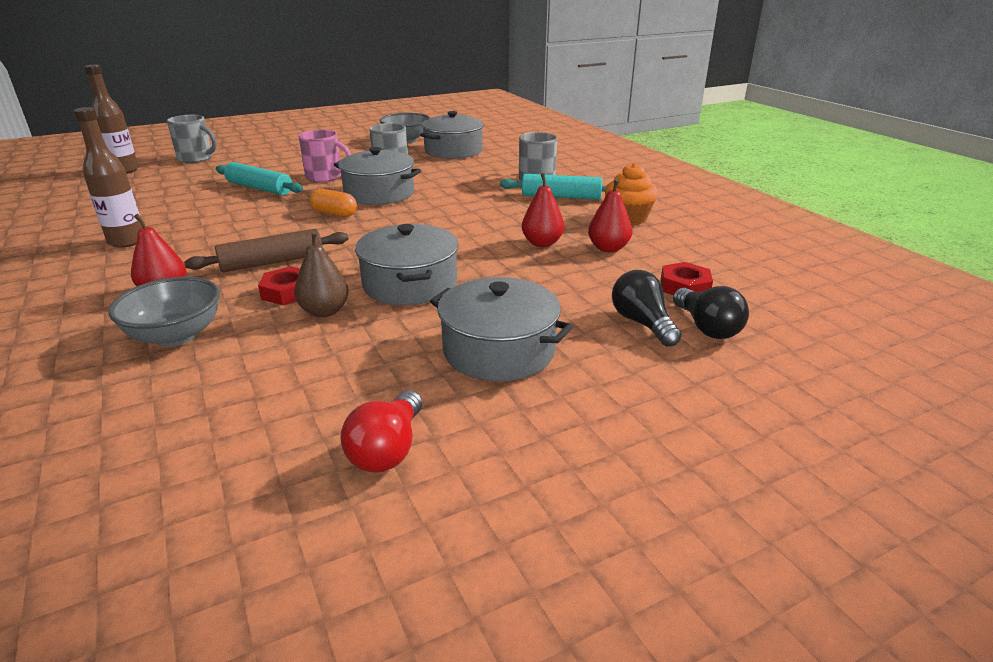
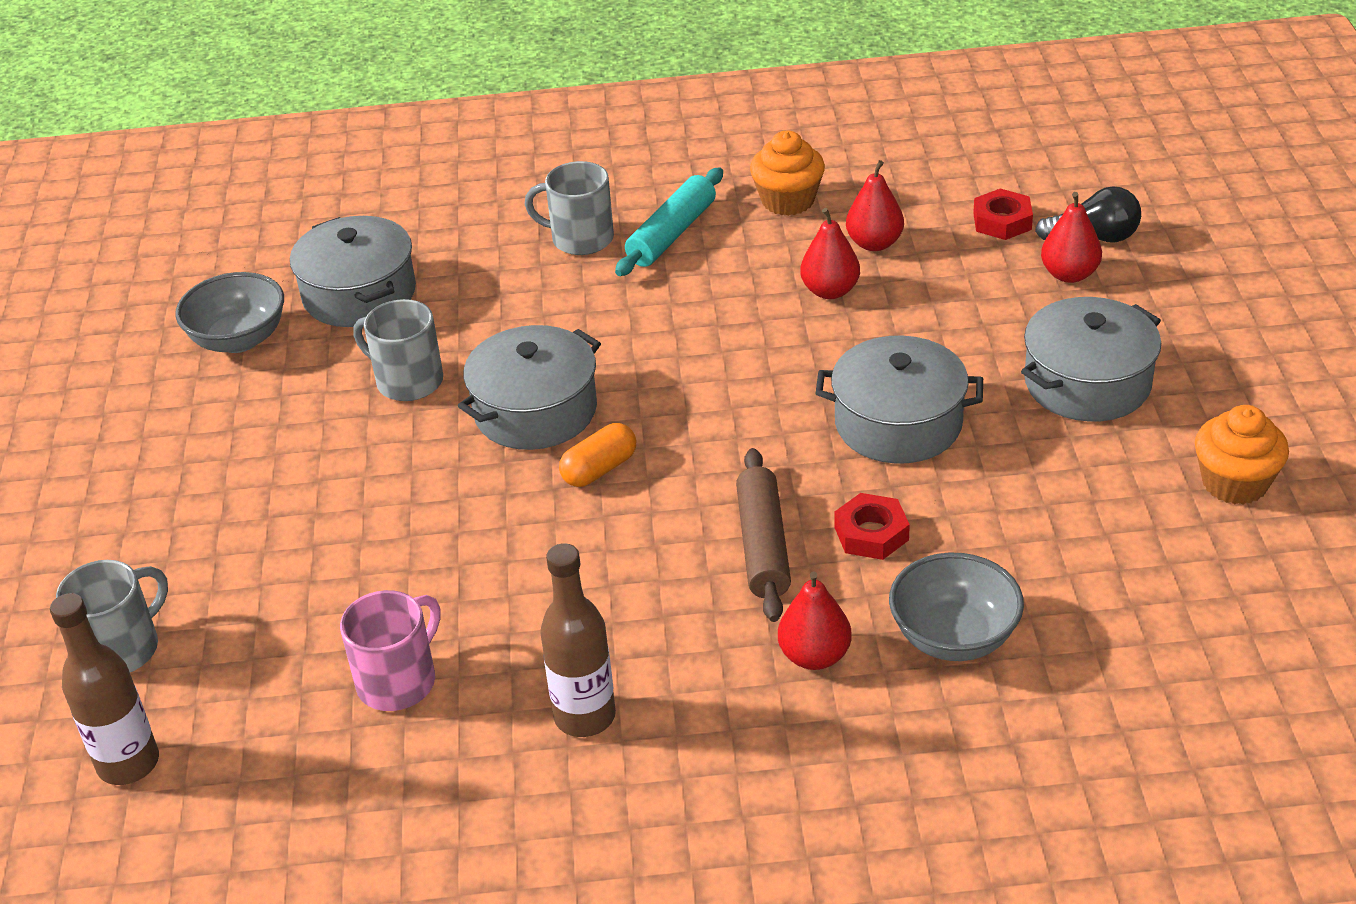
camera: 65 degrees left, 10 degrees up
(259, 188) = (404, 554): turquoise rolling pin -> none
(324, 311) = (942, 504): brown pear -> none
(325, 177) = (398, 466): pink mug -> pink mug (398, 681)
(387, 449) = (1234, 483): red light bulb -> orange cupcake
(642, 323) = (1069, 274): black light bulb -> red pear

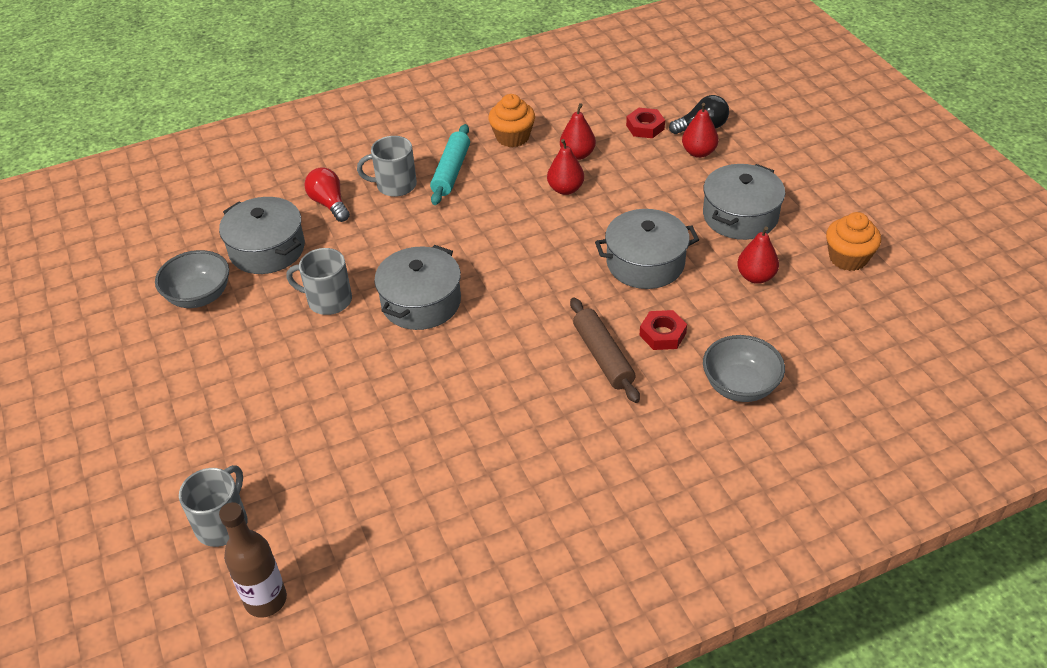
camera: 20 degrees left, 5 degrees up
(398, 681) = (419, 498): pink mug -> none
(475, 247) = (329, 204): none -> red light bulb
(585, 716) = (548, 490): brown bottle -> none
(599, 469) = (480, 331): orange capsule -> none
(814, 656) = (666, 417): red pear -> red pear (755, 277)

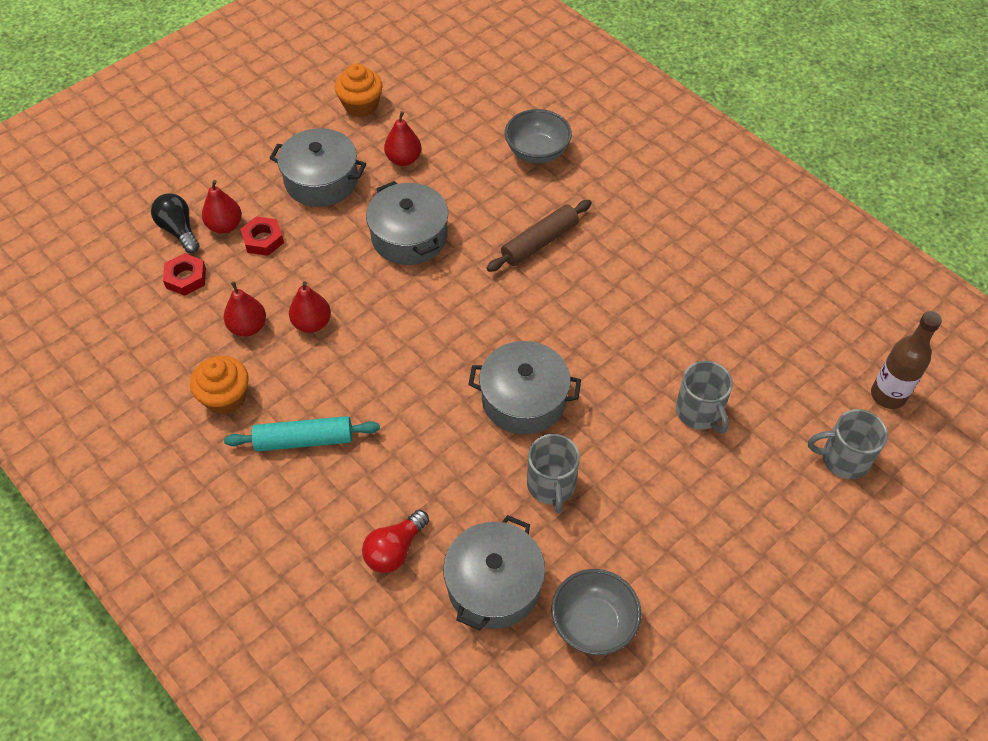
camera: 110 degrees left, 10 degrees up
(395, 185) = (343, 491): grey mug -> grey mug (699, 412)
(662, 334) = (497, 208): red nut -> red nut (263, 240)

